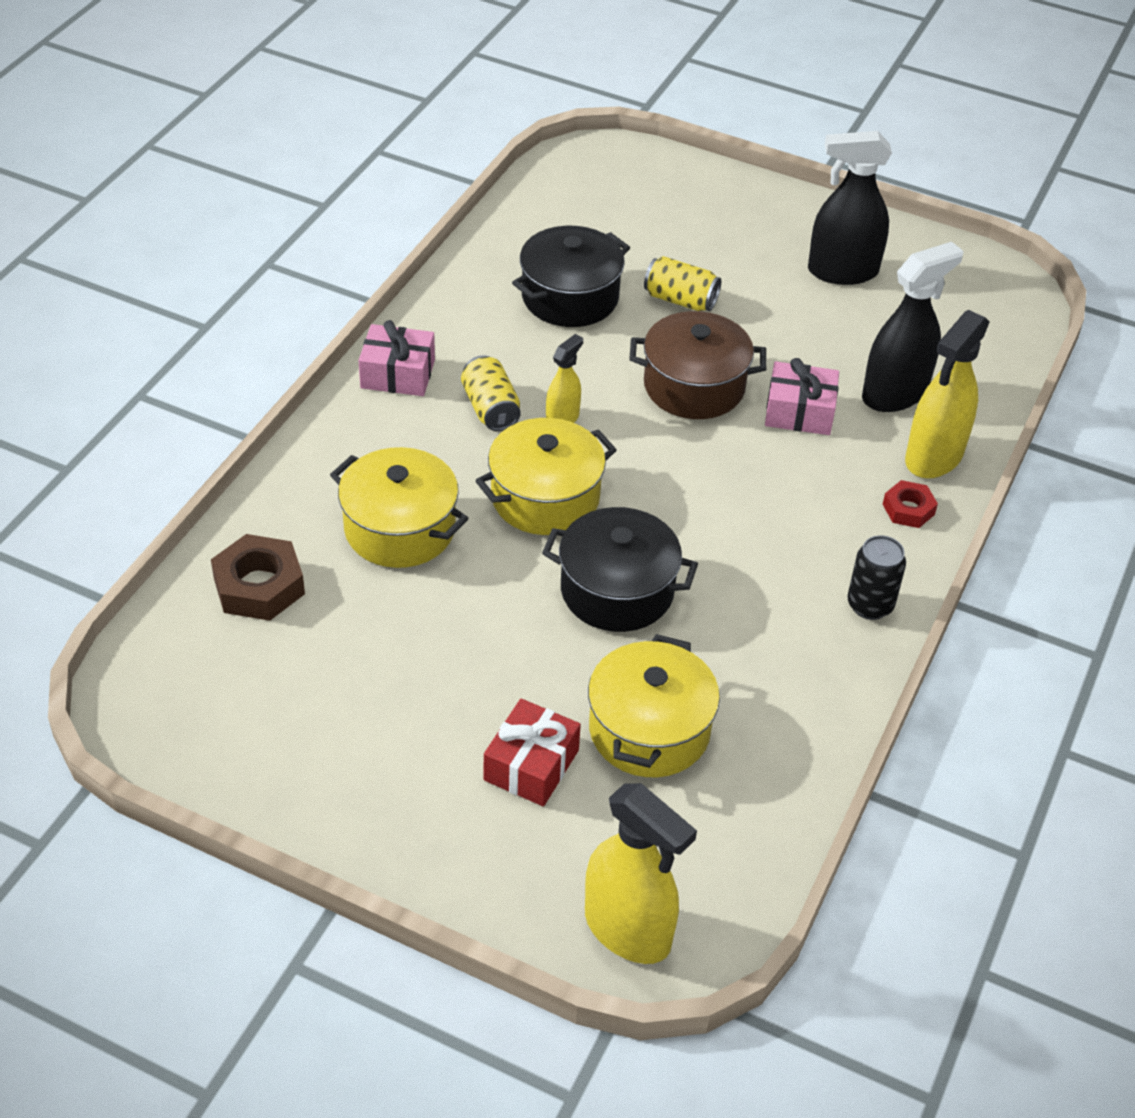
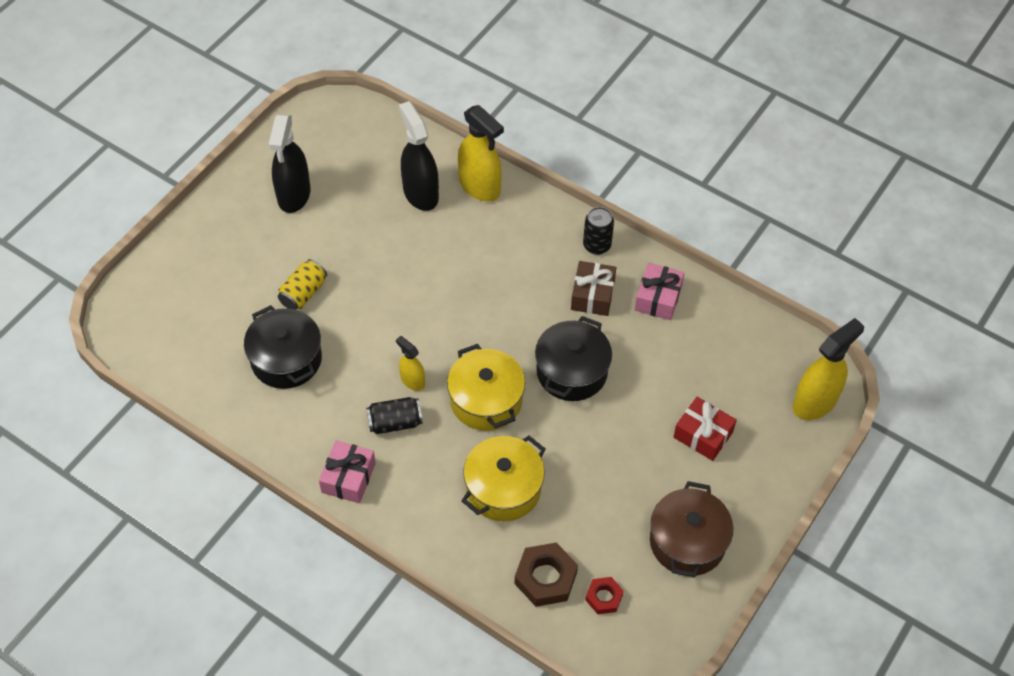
camera: 80 degrees left, 10 degrees up
(490, 408) = (395, 422): yellow can -> black can
(649, 730) = (681, 371): yellow pot -> none
(694, 386) = (394, 300): brown pot -> brown pot (687, 542)
(769, 606) = (592, 295): none -> brown gift
(799, 412) = (428, 247): pink gift -> pink gift (658, 298)
(908, 509) = (522, 209): red nut -> red nut (604, 597)

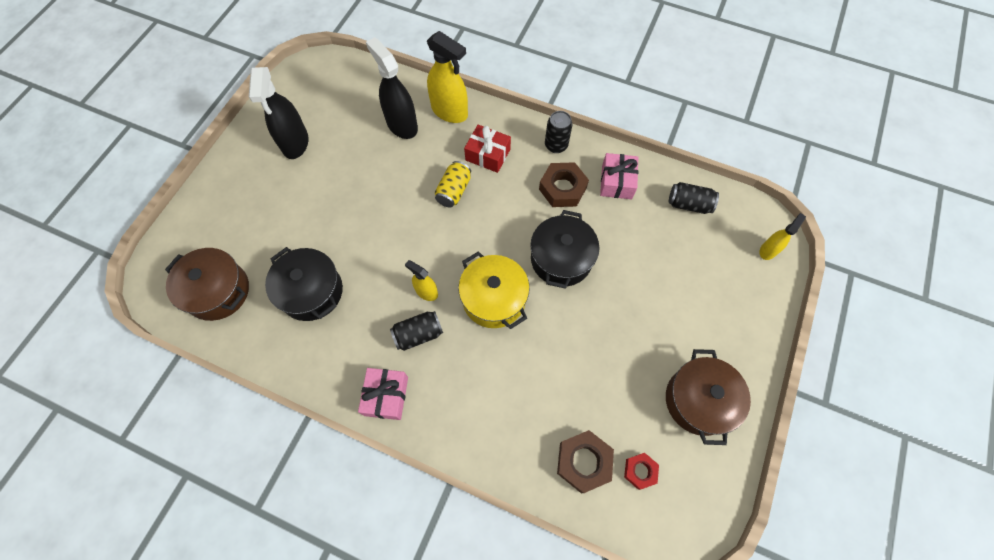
camera: 10 degrees left, 10 degrees up
(185, 342) = (218, 291): none -> brown pot
(303, 293) = (317, 228): yellow can -> yellow can (454, 191)
(503, 489) = (527, 380): yellow pot -> none
(592, 295) = (562, 188): brown gift -> brown nut
(703, 435) = (685, 296): red gift -> red gift (488, 154)
(736, 337) = (689, 204): none -> black can
(815, 402) = (768, 250): yellow spray bottle -> yellow spray bottle, size x0.54

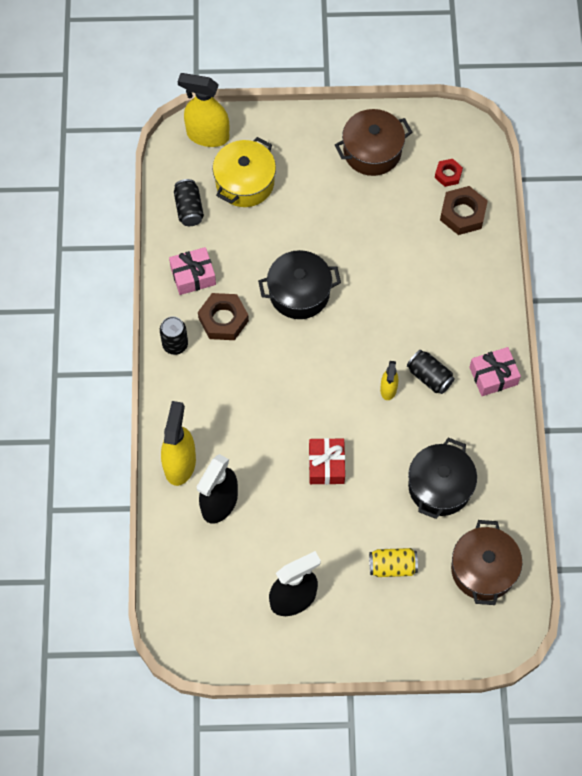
camera: 115 degrees left, 0 degrees up
(454, 191) = (273, 415): yellow can -> yellow can (392, 566)
(488, 154) = (216, 402): red gift -> red gift (326, 465)
(494, 298) = (365, 331): yellow pot -> yellow pot (245, 182)
(768, 250) = (207, 135): yellow spray bottle -> yellow spray bottle, size x1.84

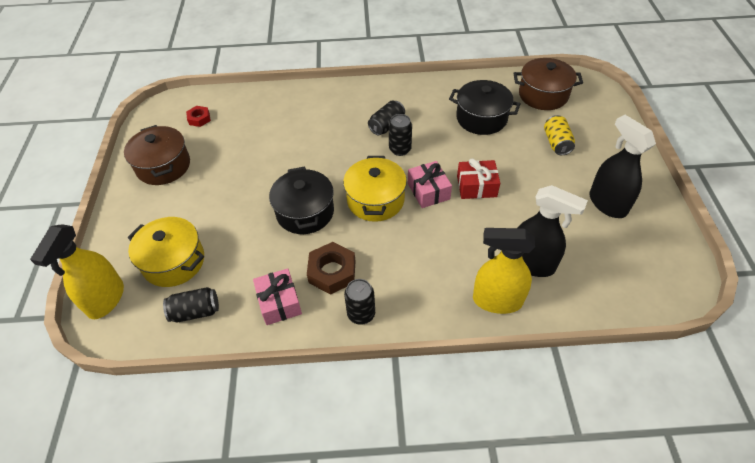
camera: 90 degrees left, 15 degrees down
(312, 361) = (375, 200): none -> yellow pot
(388, 389) = (400, 149): yellow spray bottle -> black can
(463, 214) = (238, 110): brown nut -> none
(493, 376) = (384, 92): pink gift -> pink gift (428, 191)

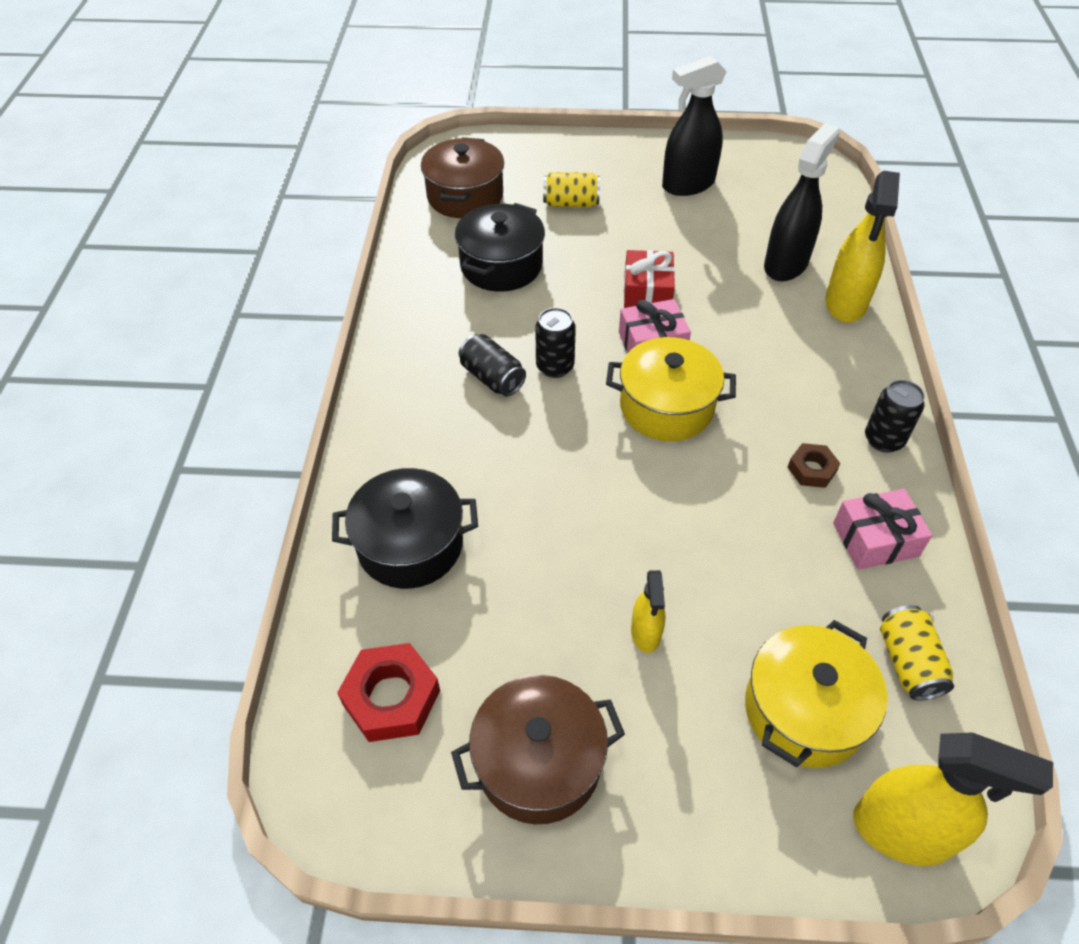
camera: 85 degrees left, 0 degrees up
(195, 311) = (908, 662): black can -> yellow can
(199, 119) = (391, 697): red nut -> red nut, size x1.69
(223, 198) = (645, 633): none -> yellow spray bottle
(305, 212) = (688, 501): black pot -> black pot (410, 545)
(332, 272) = (812, 469): brown nut -> brown nut, size x0.59

